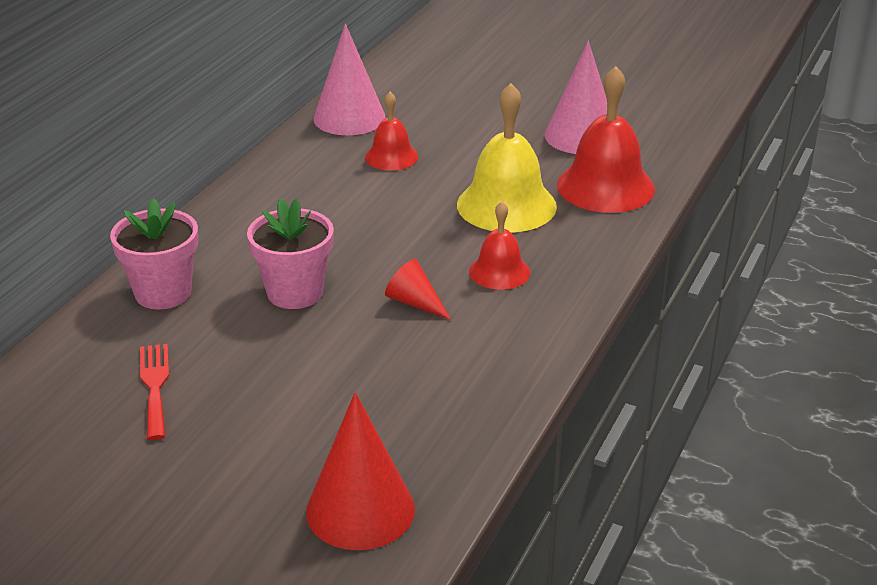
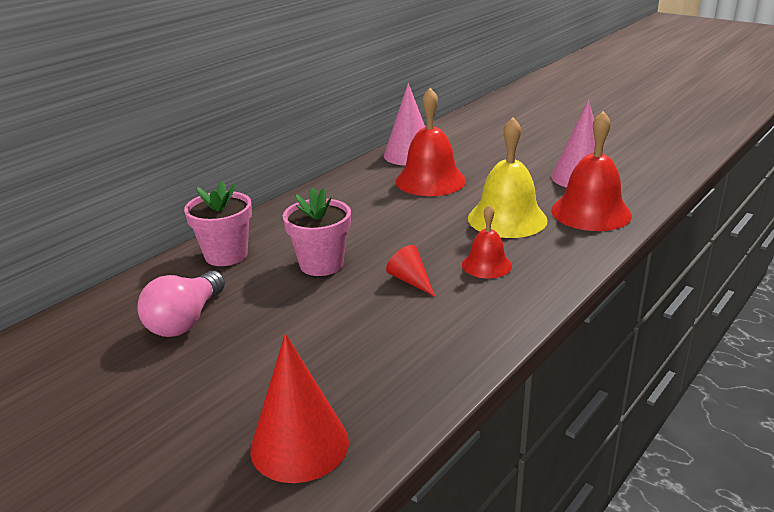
camera: 15 degrees right, 5 degrees down
(155, 386) = (186, 320): red fork -> pink light bulb
(391, 156) = (430, 180): red bell -> red bell, size x1.76

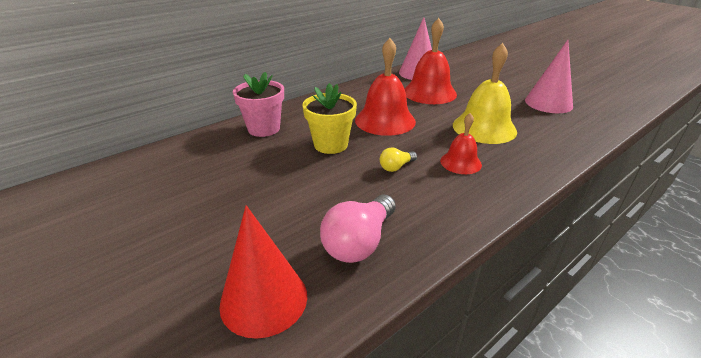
camera: 10 degrees right, 5 degrees up
(186, 320) = (216, 174): pink light bulb -> pink light bulb (359, 242)
(321, 264) = (330, 145): pink flower pot -> yellow flower pot
(411, 280) = (396, 167): red cone -> yellow light bulb
(591, 212) = (554, 131): red bell -> red bell (385, 120)

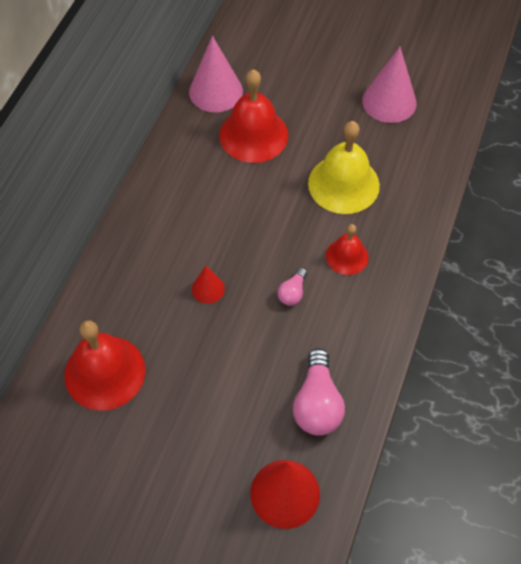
camera: 30 degrees left, 25 degrees up
(264, 129) = (116, 296): pink flower pot -> none
(330, 145) = (208, 289): yellow flower pot -> red cone
(385, 120) = (236, 217): red bell -> red bell (105, 372)
(396, 167) = (292, 292): yellow light bulb -> pink light bulb

